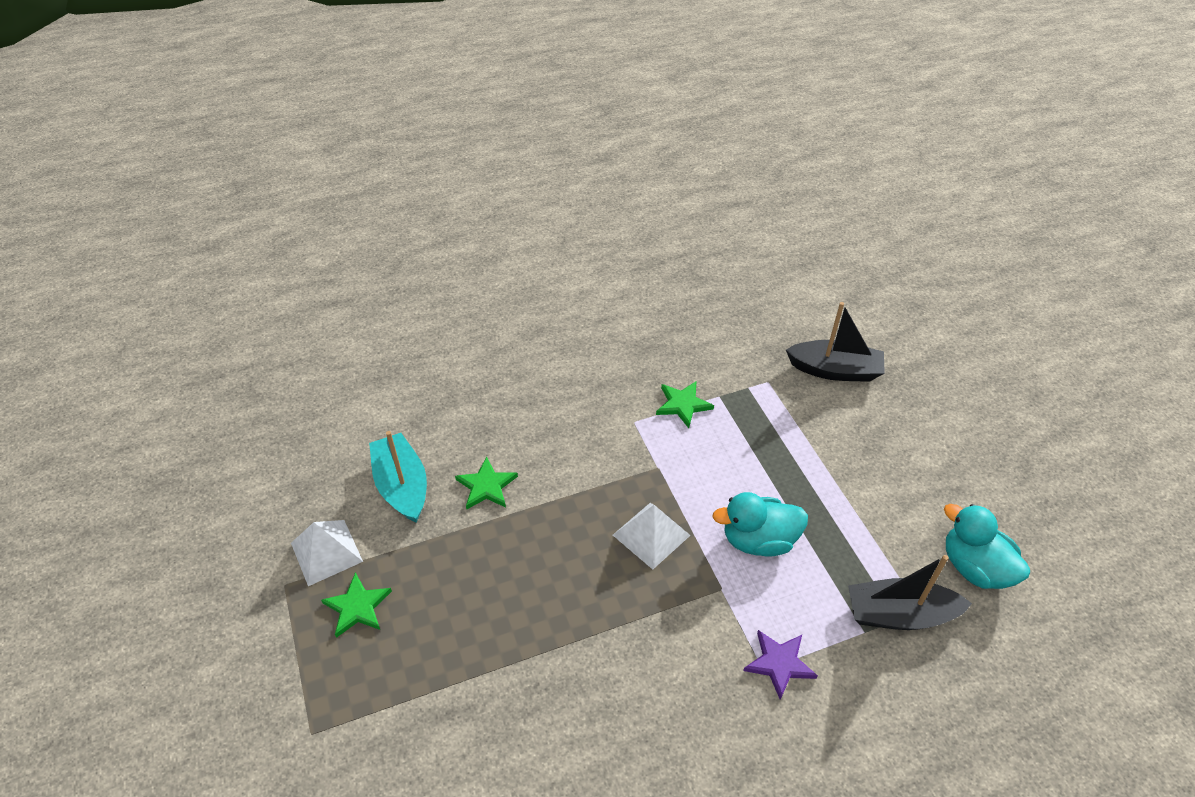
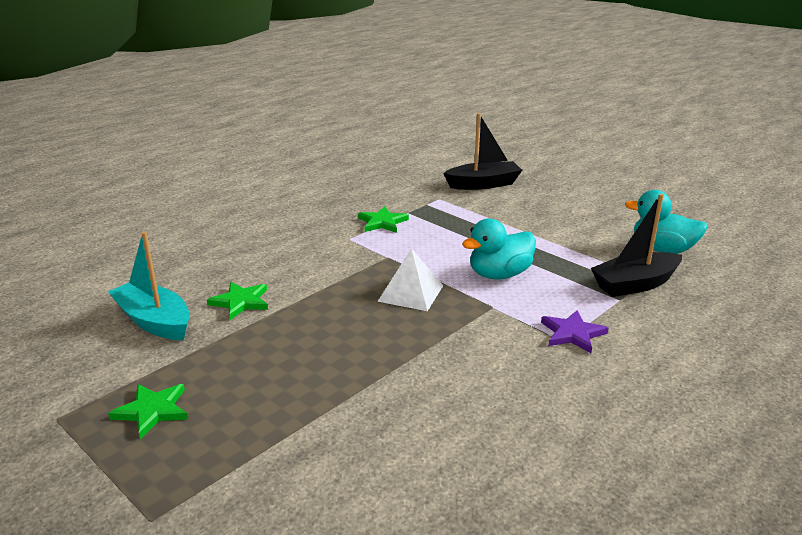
camera: 25 degrees left, 20 degrees down
(326, 552) = (94, 383): white pyramid -> none

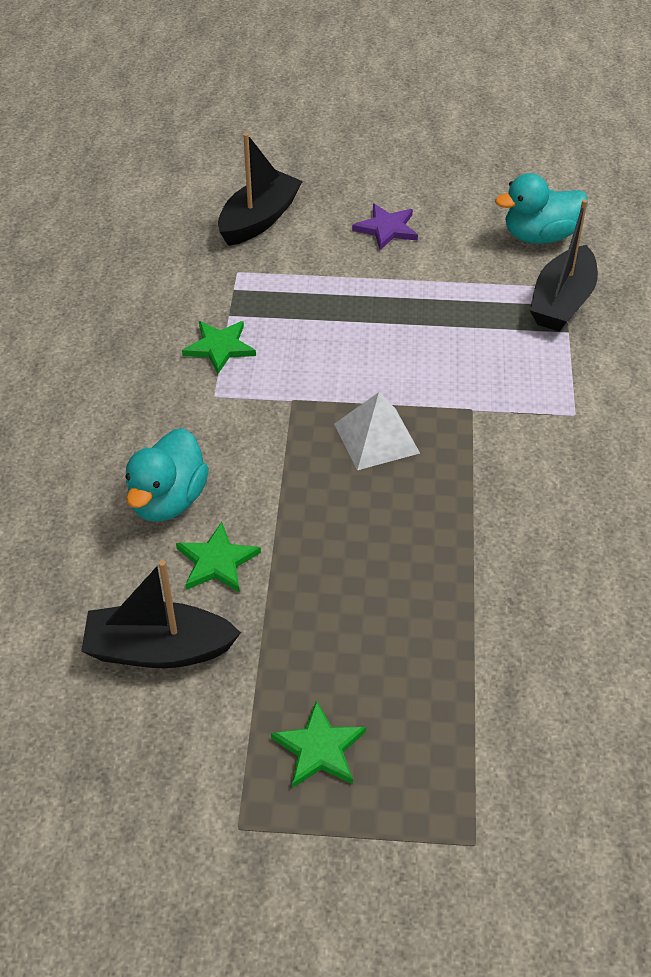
camera: 40 degrees left, 20 degrees up
(154, 321) = (158, 649): turquoise boat -> black boat
(499, 274) = (431, 360): turquoise duck -> turquoise duck (168, 500)
(572, 333) = (573, 401): purple star -> purple star (386, 229)

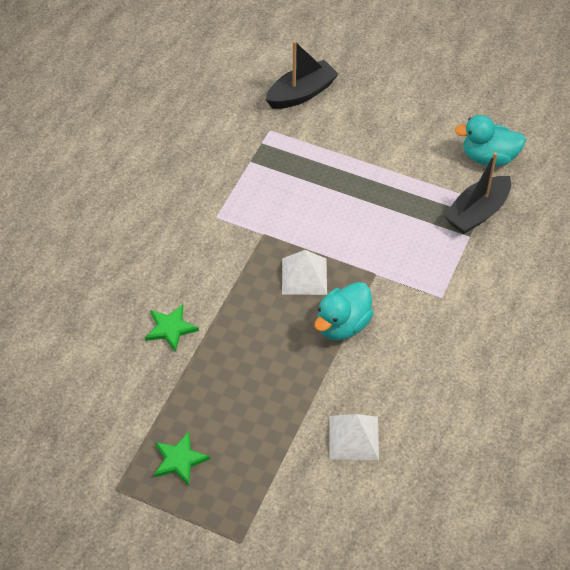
camera: 20 degrees right, 5 degrees up
(158, 649) = (114, 372): black boat -> none
(168, 500) = (158, 280): turquoise duck -> turquoise duck (342, 325)
(220, 347) = (234, 183): green star -> none
(386, 229) = (385, 123): purple star -> none
(559, 633) = (354, 437): none -> white pyramid

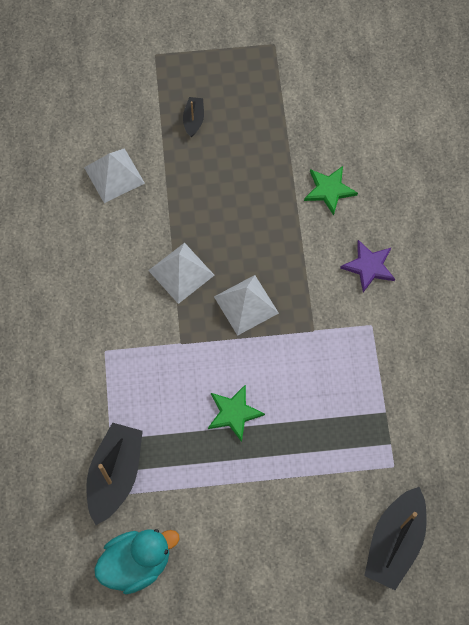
camera: 150 degrees right, 15 degrees up
(179, 460) = (242, 88): green star -> green star (234, 413)
(185, 256) = (369, 266): none -> purple star
(246, 452) = (193, 120): none -> black boat
(342, 325) = (181, 272): turquoise duck -> white pyramid

